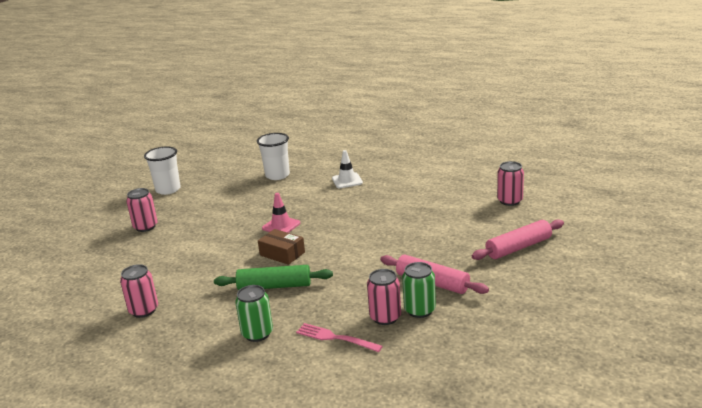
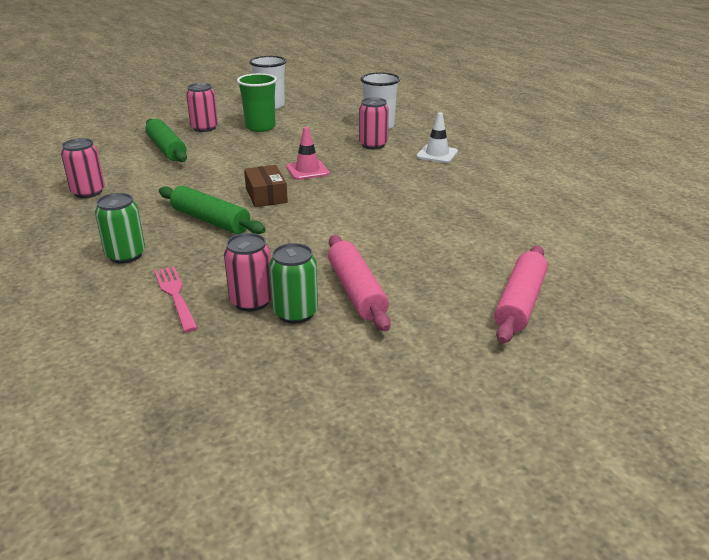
camera: 35 degrees right, 5 degrees up
(145, 254) = (166, 149): none -> green rolling pin
(190, 209) = (260, 127): none -> green cup
(510, 201) = (593, 245): pink can -> pink can (373, 145)
(518, 247) = (520, 303): pink rolling pin -> pink rolling pin turned 75 degrees counterclockwise

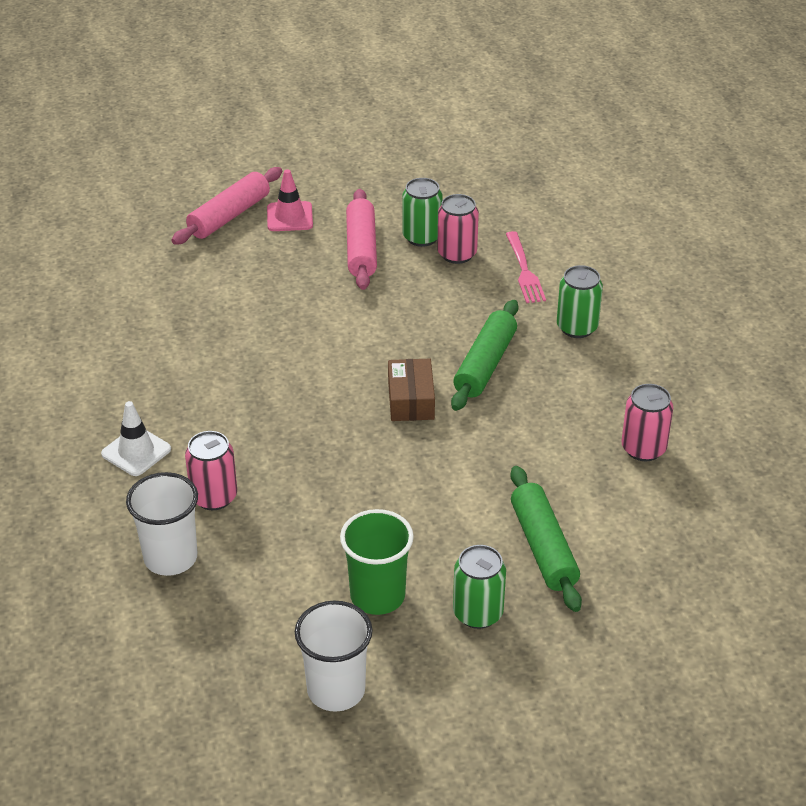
camera: 165 degrees left, 10 degrees up
(204, 128) = (478, 613): pink can -> green can
(210, 221) = (485, 364): green rolling pin -> green rolling pin turned 60 degrees clockwise
(307, 170) = (340, 445): pink traffic cone -> pink traffic cone (289, 217)

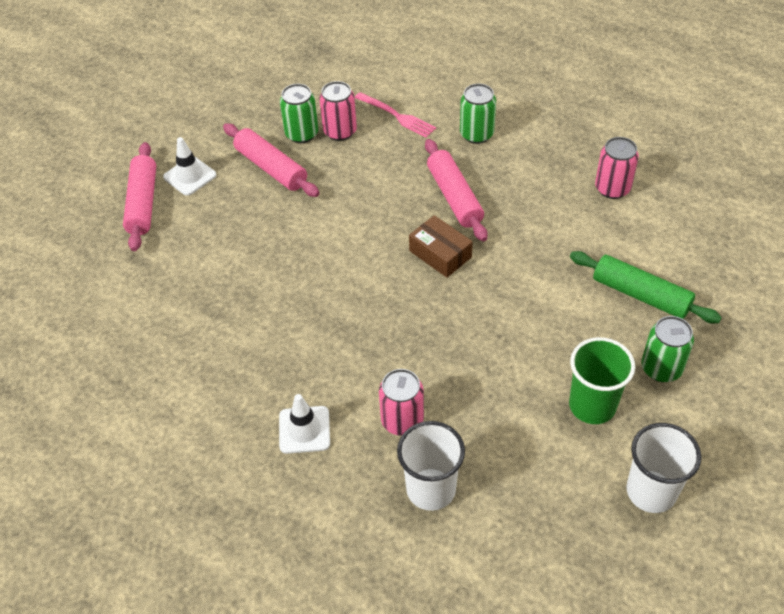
camera: 40 degrees left, 10 degrees up
(289, 217) = (190, 176): pink traffic cone -> white traffic cone
(485, 364) = (454, 197): green rolling pin -> pink rolling pin

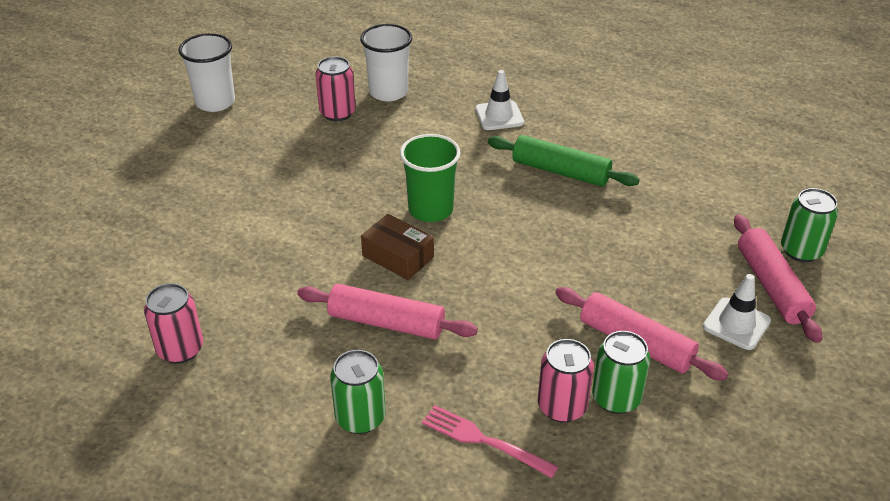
camera: 170 degrees right, 10 degrees down
(402, 420) = (417, 127): pink can -> pink can (337, 113)
(454, 197) = (386, 322): pink rolling pin -> pink rolling pin turned 45 degrees counterclockwise
(592, 405) = (251, 147): green cup -> green cup (430, 209)
(641, 295) = (181, 233): green rolling pin -> green rolling pin (560, 171)
(661, 368) = (180, 176): green can -> green can (801, 250)

